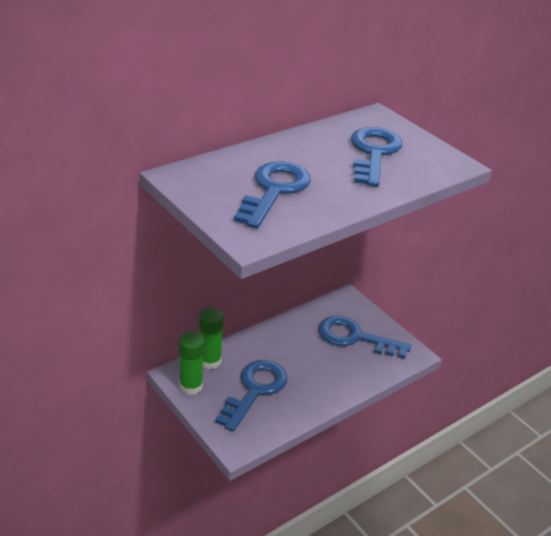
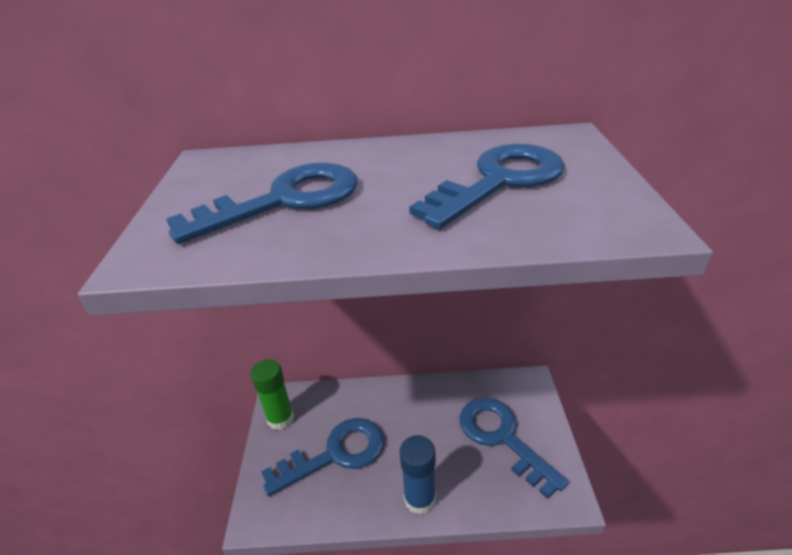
camera: 40 degrees right, 0 degrees up
(210, 361) = (322, 398): green glue stick -> none
(333, 390) = (420, 499): none -> blue glue stick

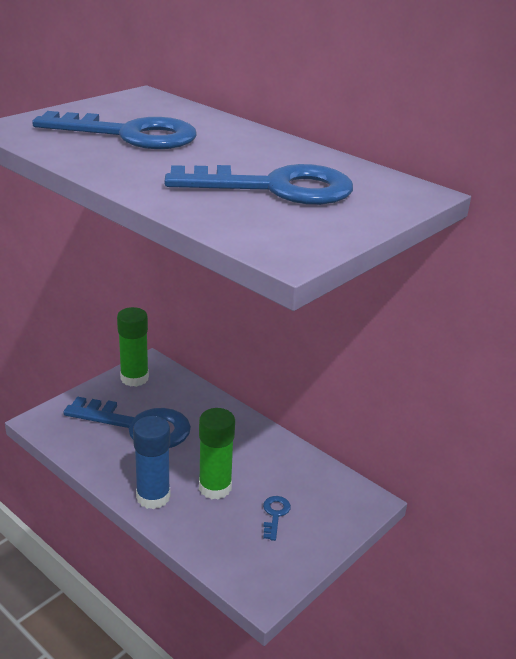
camera: 40 degrees right, 5 degrees down
(446, 453) = (215, 487): none -> green glue stick
(502, 438) = (275, 515): blue key -> blue key, size x0.40

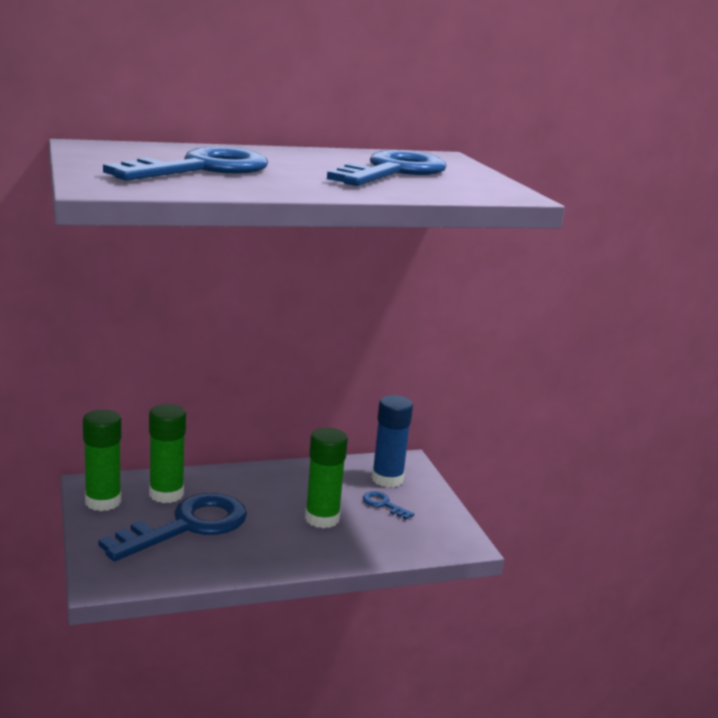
camera: 60 degrees left, 10 degrees down
(153, 497) = (301, 553): blue glue stick -> blue glue stick (387, 479)
(171, 398) = (166, 494): none -> green glue stick

